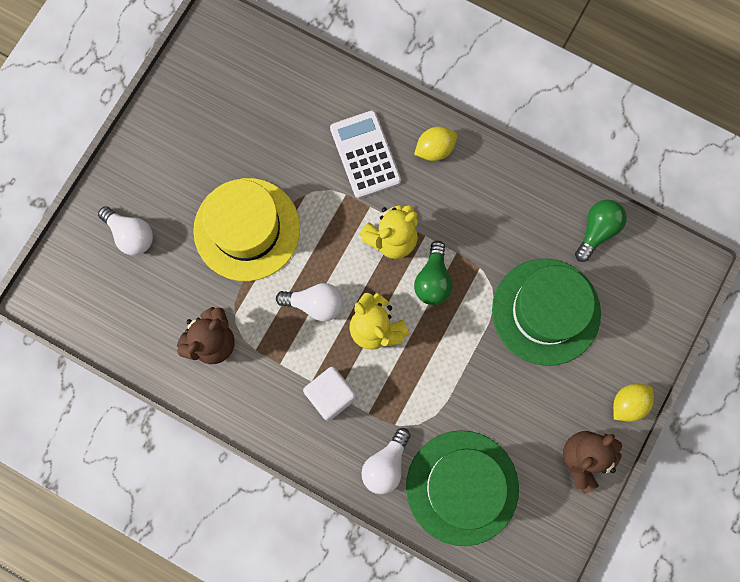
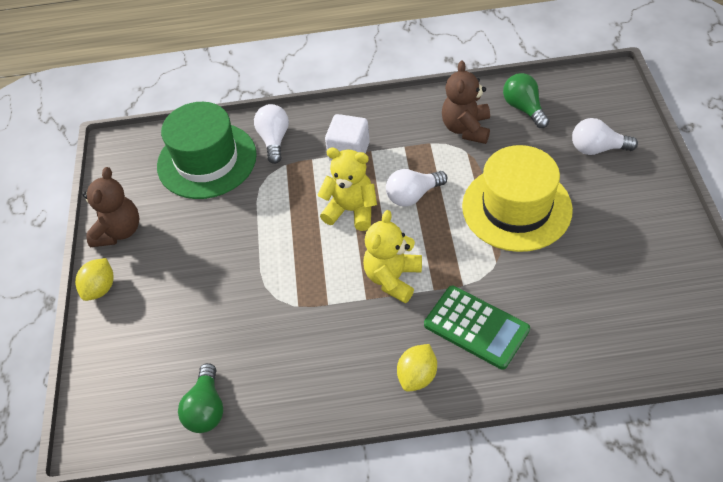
camera: 150 degrees right, 25 degrees down
(365, 155) = (476, 327): white calculator -> green calculator
(433, 280) = (331, 271): green light bulb -> green light bulb (524, 108)
(546, 311) = (214, 310): green hat -> none

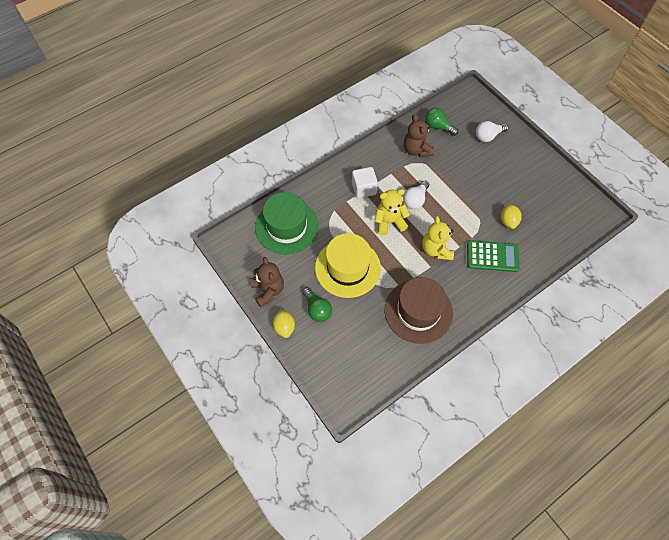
camera: 35 degrees left, 10 degrees up
(206, 409) = (393, 360): green light bulb -> green light bulb (317, 309)
(274, 140) = (316, 198): white light bulb -> none
(298, 355) = (418, 311): none -> brown hat
(417, 376) = (482, 293): yellow lemon -> yellow lemon (508, 221)
(516, 208) = (470, 185): yellow hat -> yellow hat (347, 268)

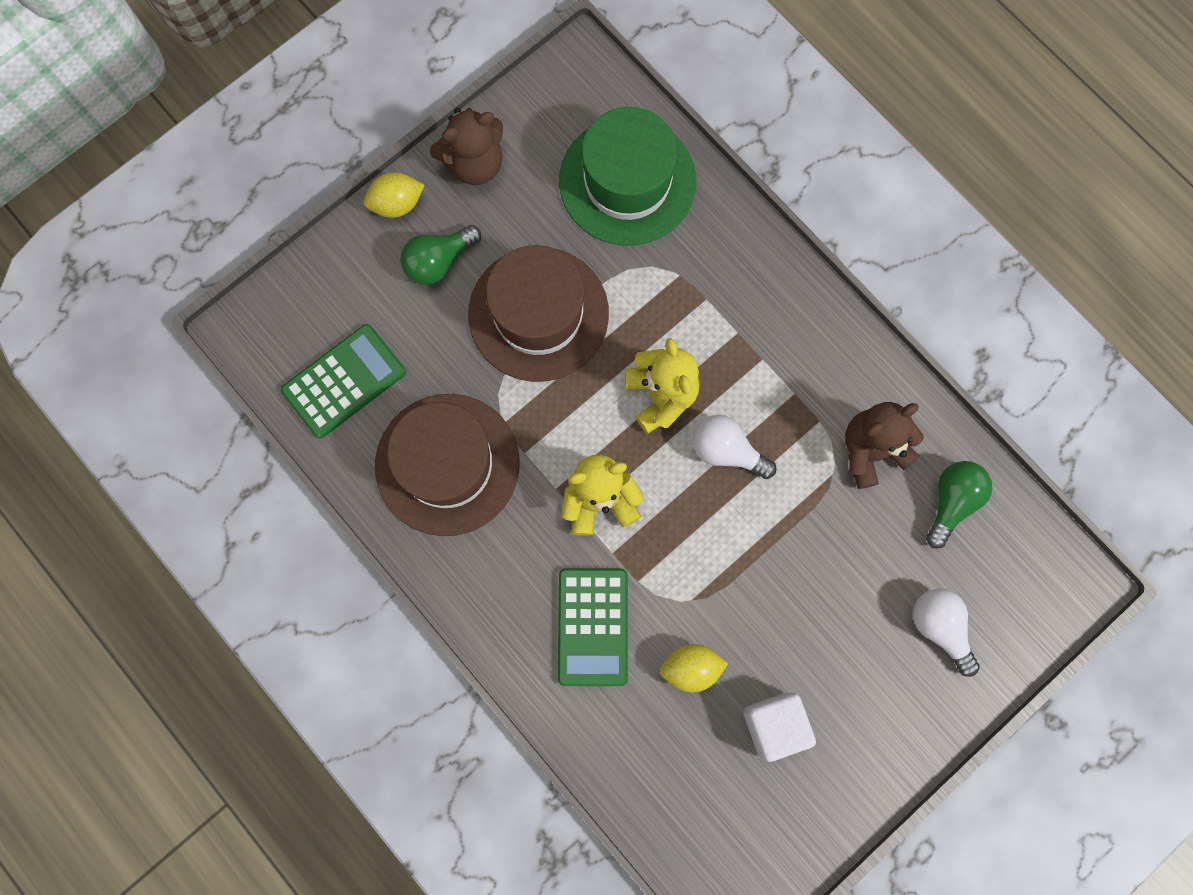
camera: 85 degrees right, 15 degrees up
(347, 268) = (538, 314): yellow hat -> brown hat
(364, 188) = (744, 334): white cube -> white cube (774, 725)
(375, 356) = (344, 381): none -> green calculator

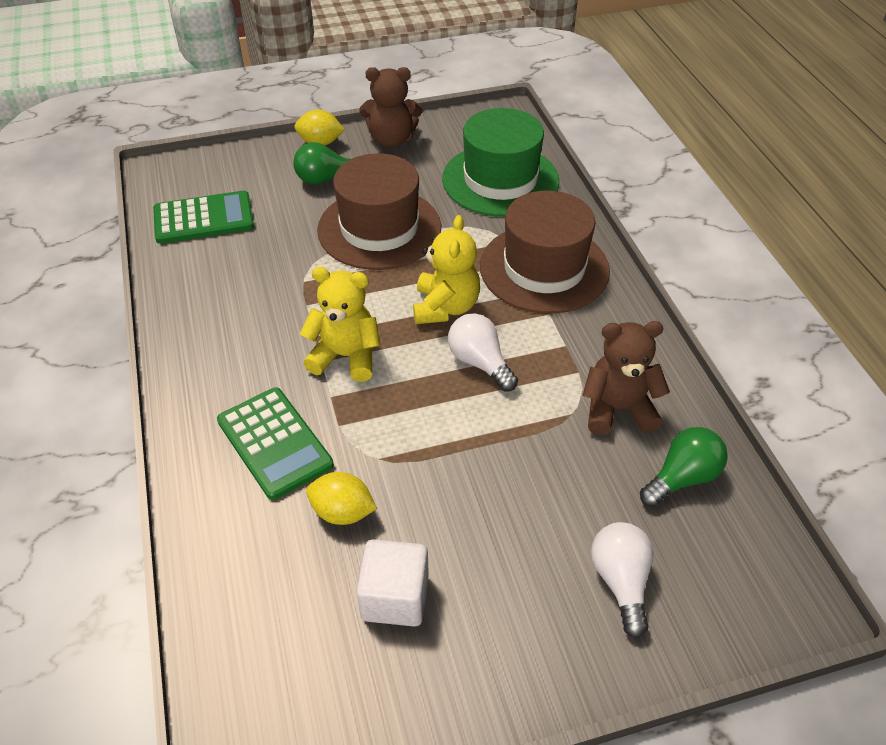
camera: 25 degrees right, 30 degrees down
(447, 464) = (239, 290): brown hat -> brown hat (544, 268)
(592, 626) = (274, 443): green calculator -> green calculator turned 60 degrees counterclockwise

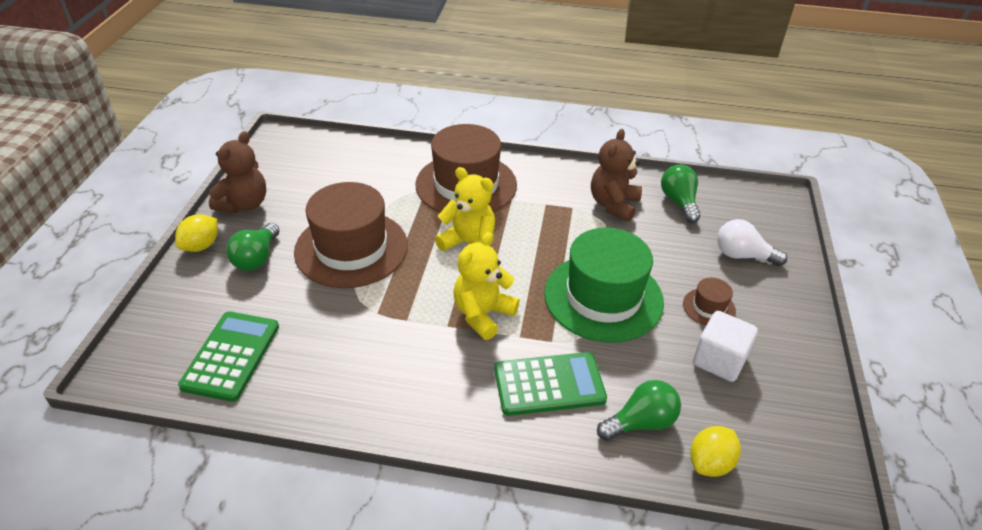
camera: 65 degrees left, 5 degrees down
(257, 540) = (641, 422): none -> green light bulb
(342, 512) = (636, 365): yellow lemon -> yellow lemon (710, 463)
(480, 362) = (535, 247): white light bulb -> none
(485, 564) = (709, 307): none -> brown hat
(500, 180) = (354, 168): green hat -> green hat (603, 297)

